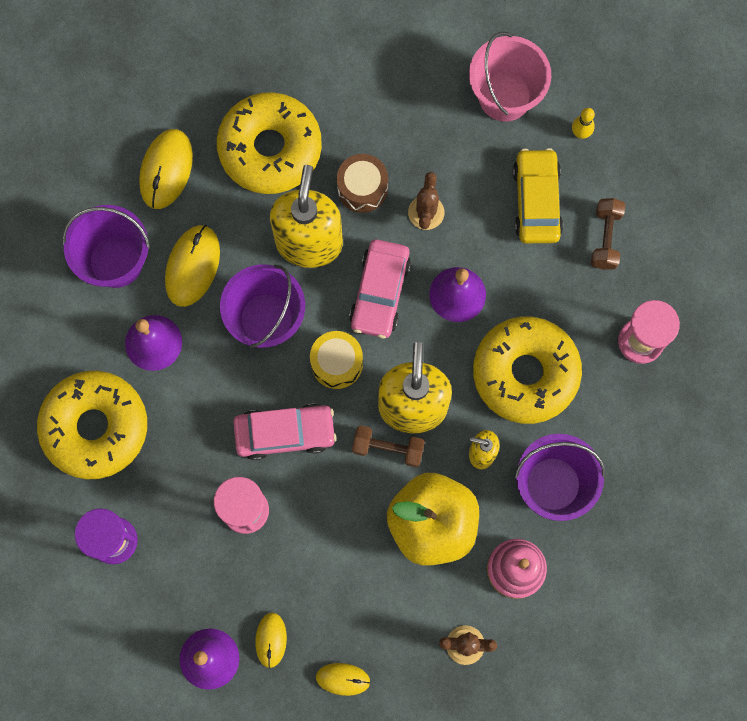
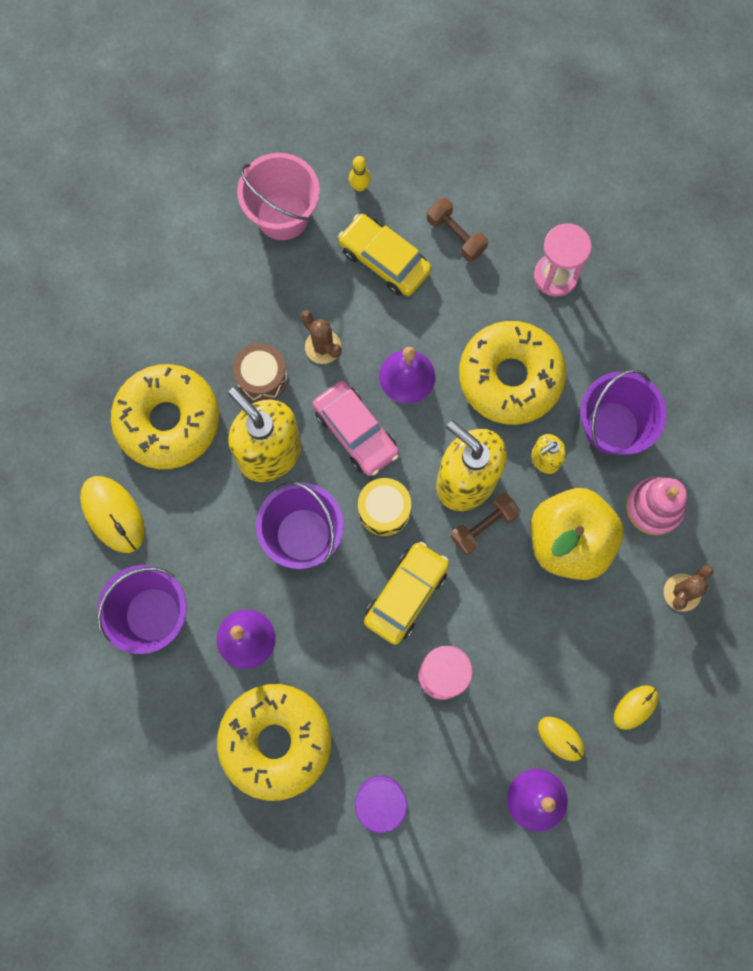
camera: 50 degrees left, 0 degrees up
(192, 266) = (210, 558): yellow mouse -> none
(285, 433) = (406, 595): pink car -> yellow car

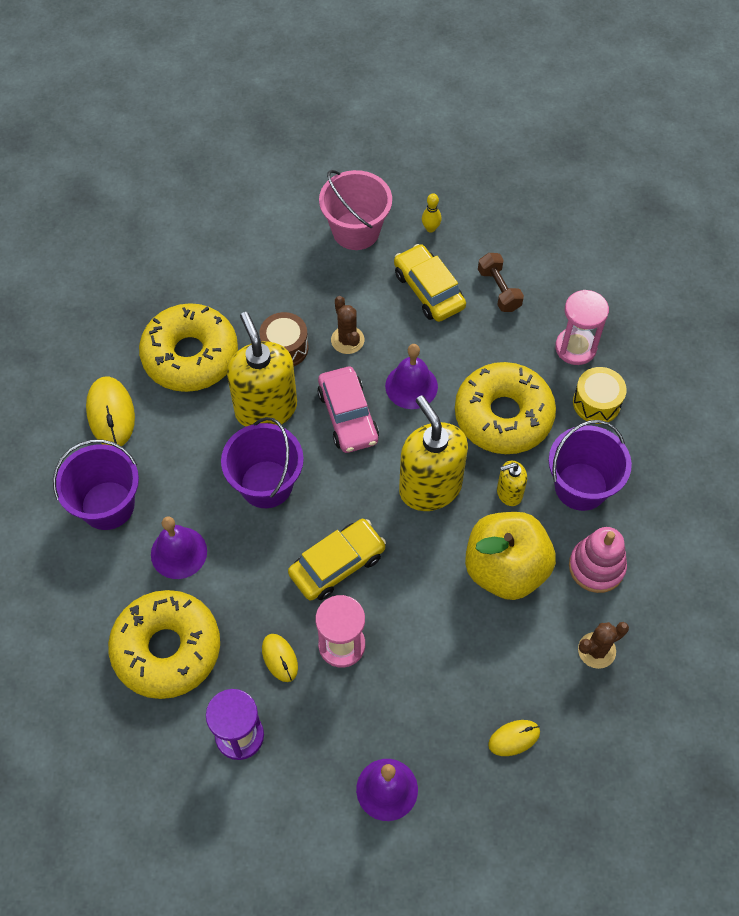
camera: 20 degrees right, 15 degrees down
(384, 510) = (346, 487): yellow drum -> yellow drum (596, 402)
(483, 526) = (431, 530): brown dumbbell -> none
(561, 738) = (431, 741): yellow mouse -> yellow mouse (279, 658)

